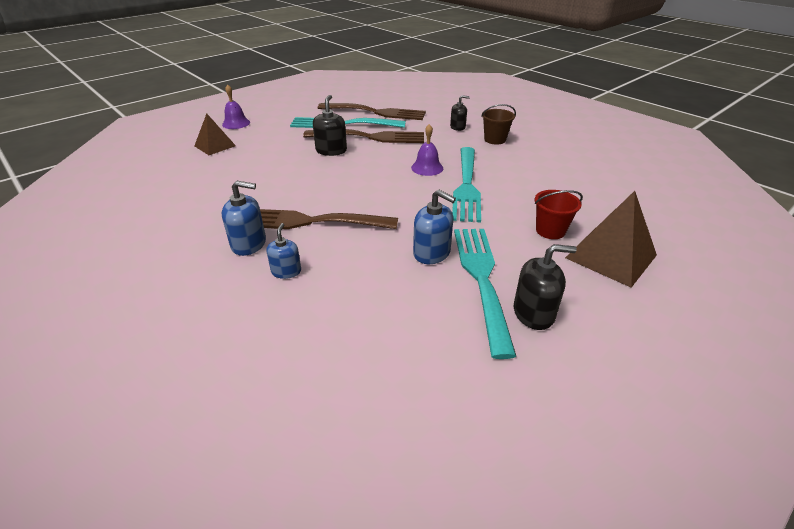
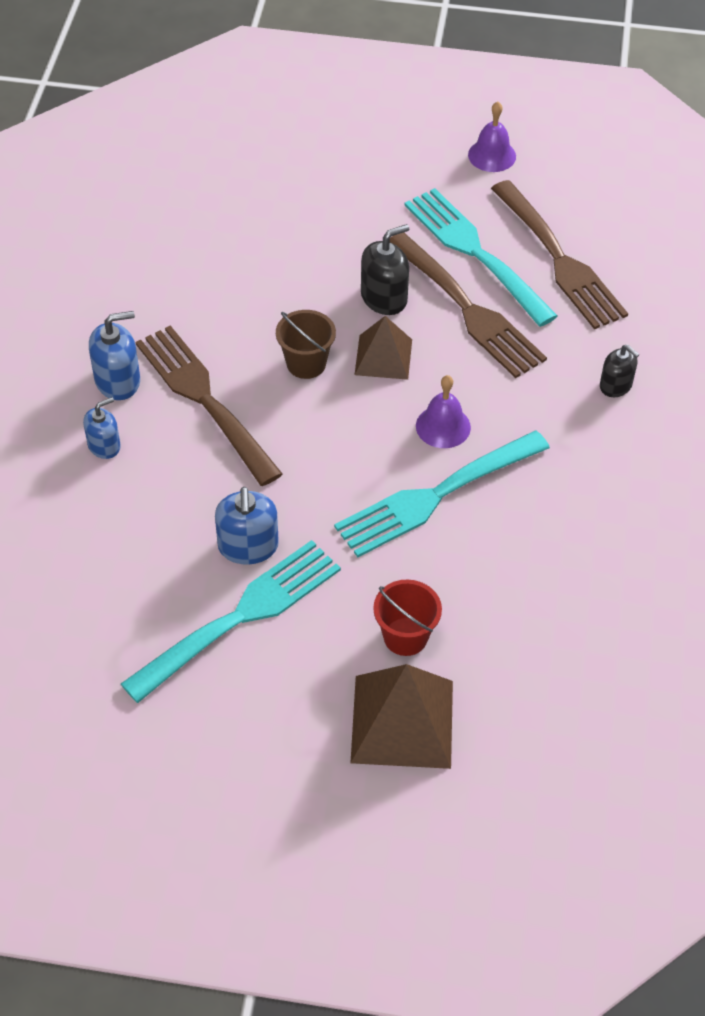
camera: 50 degrees right, 15 degrees up
(215, 146) = (274, 178): brown pyramid -> brown pyramid (383, 357)
(236, 123) = (352, 145): purple bell -> purple bell (492, 155)
(249, 244) = (118, 381): blue soap dispenser -> blue soap dispenser turned 75 degrees counterclockwise
(495, 139) = (619, 453): brown bucket -> brown bucket (306, 363)
(533, 313) = (221, 690): black soap dispenser -> none

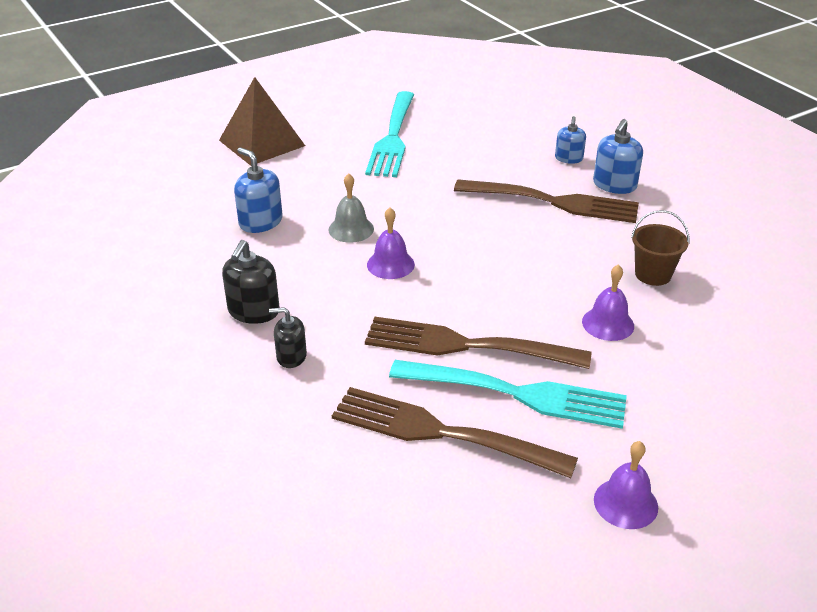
camera: 140 degrees right, 15 degrees down
(248, 546) = (428, 160): blue soap dispenser -> blue soap dispenser (260, 222)
(306, 363) = (525, 250): brown bucket -> brown bucket (653, 274)
(337, 259) = (608, 323): none -> purple bell
(383, 357) = (483, 281): brown pyramid -> none
(384, 298) = (536, 317): black soap dispenser -> black soap dispenser (253, 311)
(405, 636) = (296, 168): red bucket -> none
(436, 495) = (351, 229): turquoise fork -> grey bell

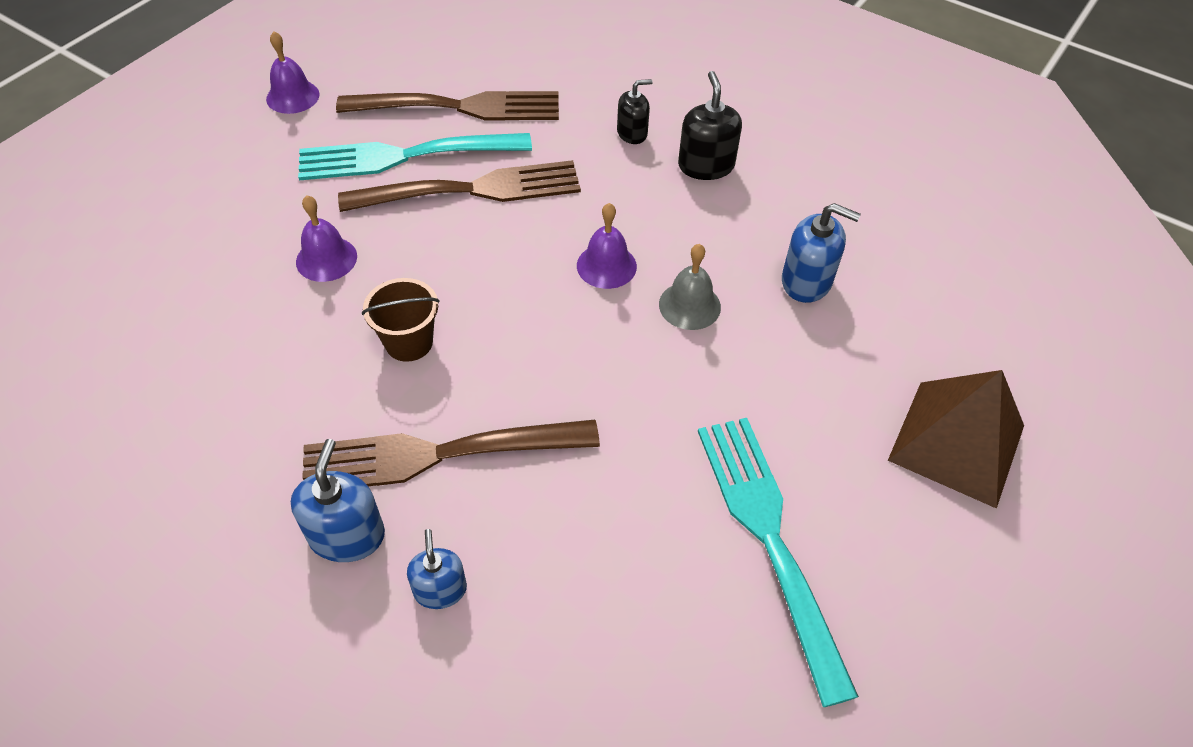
camera: 155 degrees right, 15 degrees up
(653, 274) = (275, 350): brown bucket -> brown bucket (409, 342)

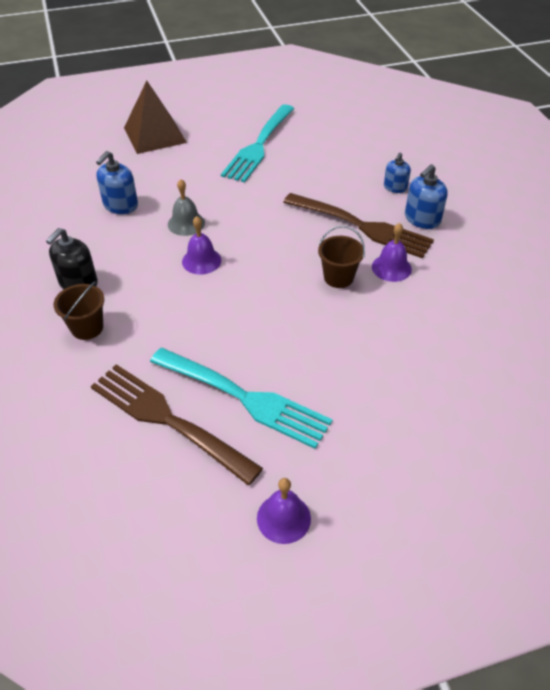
camera: 140 degrees left, 5 degrees down
(326, 259) = (351, 349): purple bell -> purple bell (391, 268)
(472, 190) = (225, 345): brown fork -> none
(632, 133) = (87, 328): black soap dispenser -> brown bucket
(806, 281) = (120, 205): blue soap dispenser -> blue soap dispenser turned 120 degrees counterclockwise

